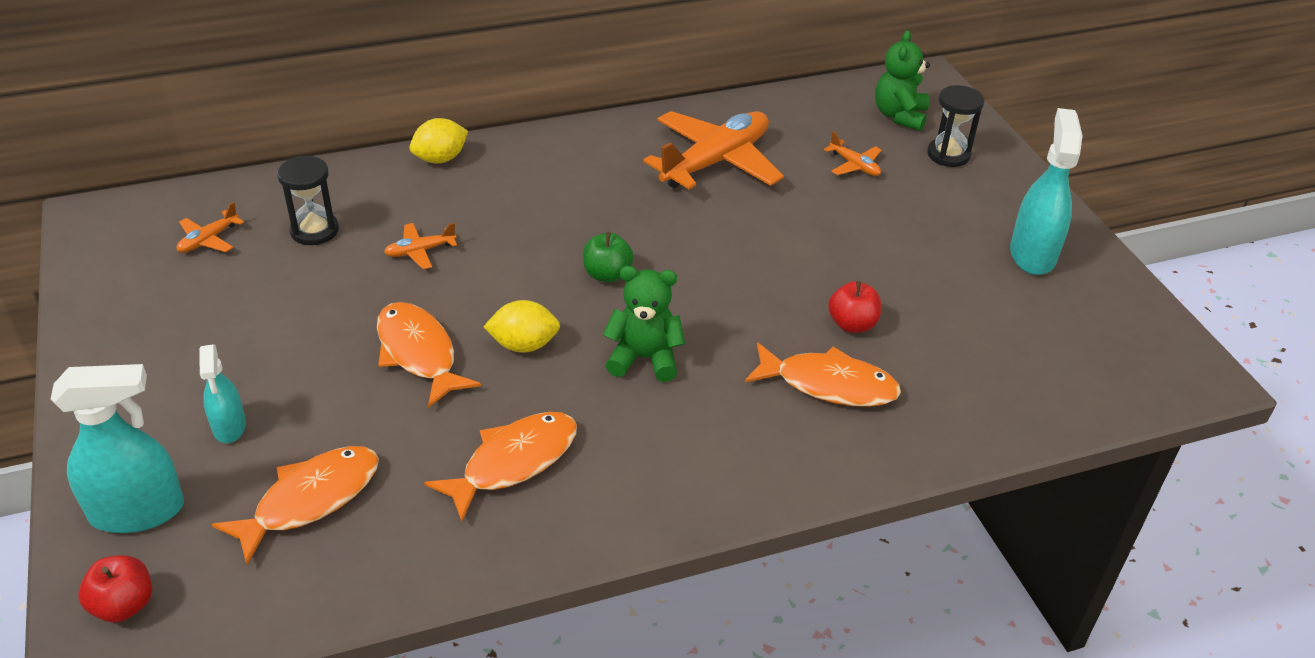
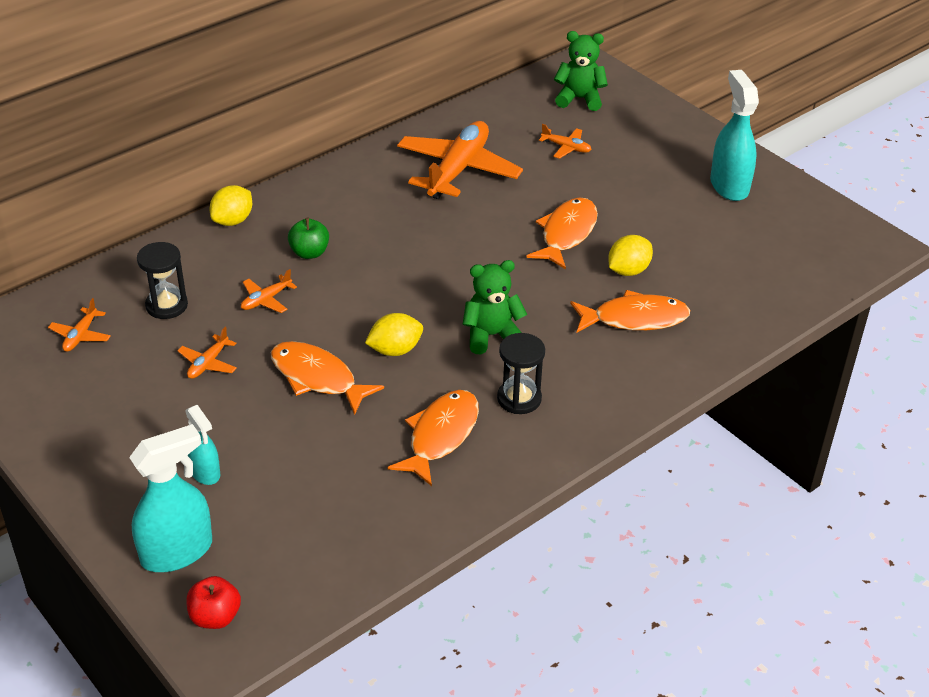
camera: 20 degrees left, 0 degrees up
(310, 500) = (306, 505): orange fish -> orange fish (566, 233)
(315, 304) = (208, 363): none -> orange plane
(607, 274) = (426, 280): green apple -> green apple (309, 253)
(852, 324) = (628, 270): red apple -> yellow lemon
(899, 116) = (579, 99): green teddy bear -> green teddy bear turned 105 degrees clockwise
(948, 155) = (632, 122): black hourglass -> black hourglass (519, 399)

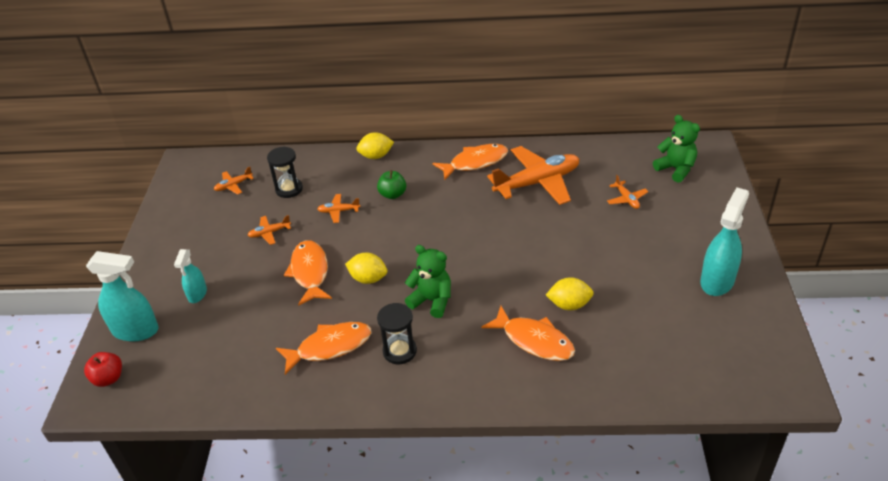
camera: 45 degrees right, 0 degrees up
(566, 233) = (557, 258): orange fish -> orange fish (475, 162)

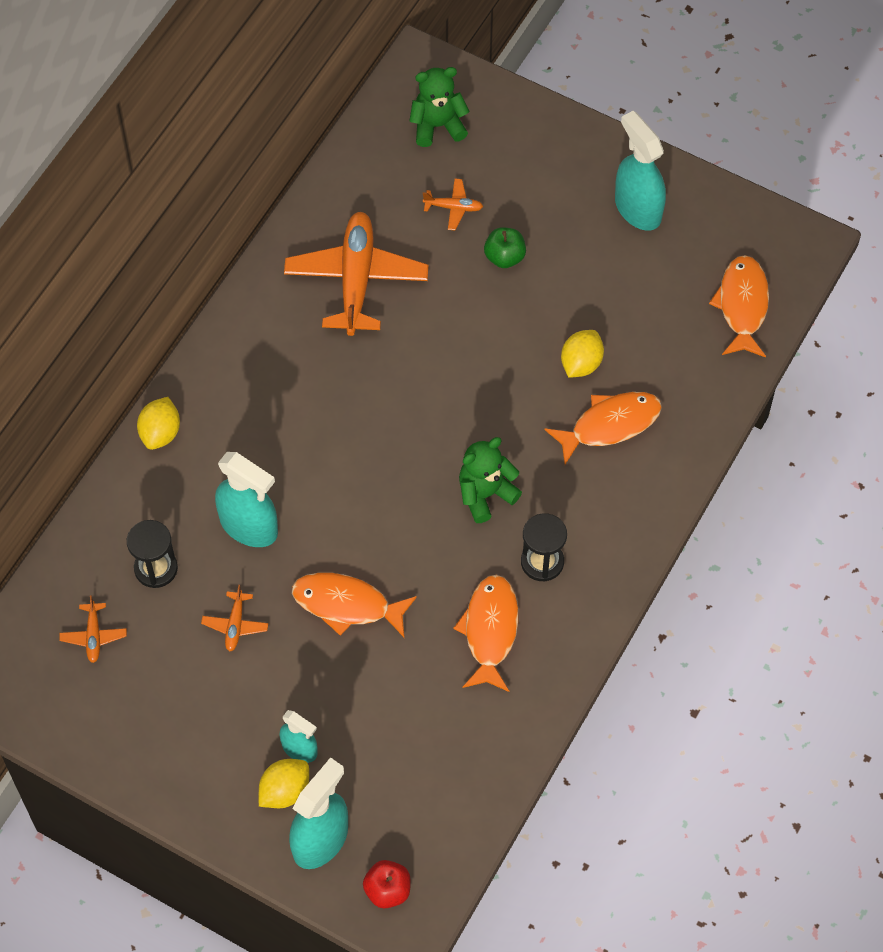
camera: 65 degrees left, 20 degrees up
(339, 211) = (249, 526): orange plane -> turquoise spray bottle
(368, 279) = (403, 545): yellow lemon -> yellow lemon (285, 791)
(393, 194) = (260, 449): green apple -> green apple (504, 257)
(475, 162) = (264, 325): orange fish -> orange fish (742, 305)

